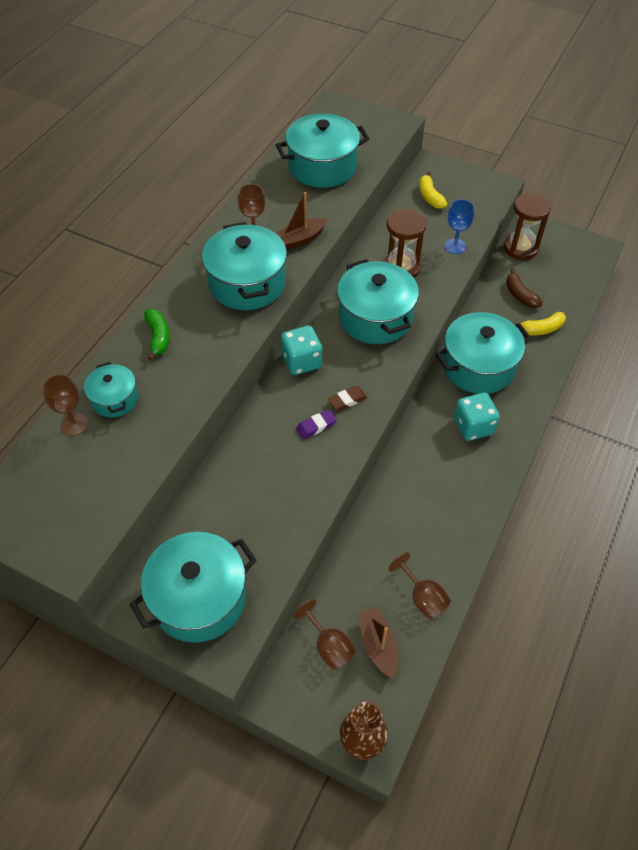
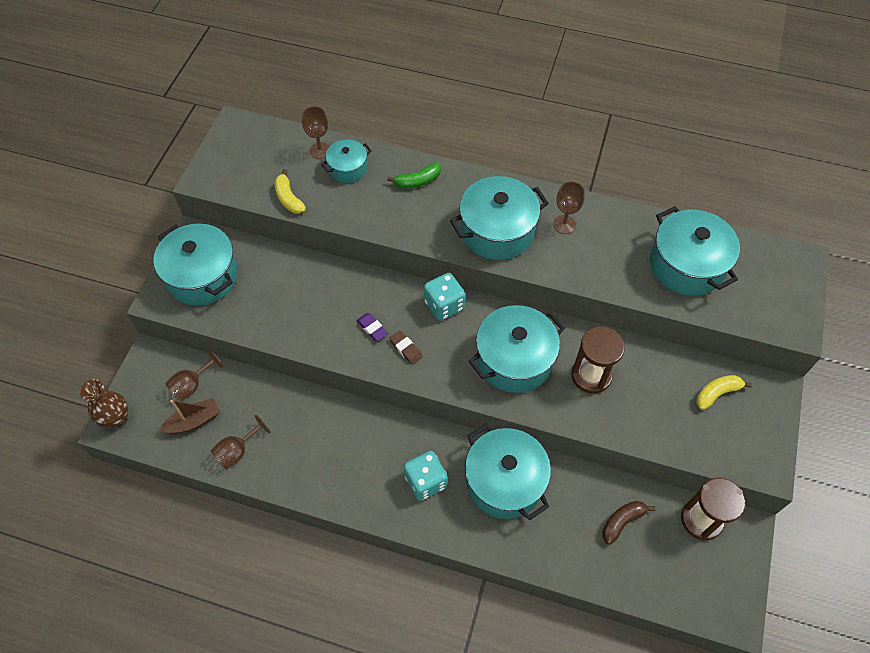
camera: 80 degrees right, 5 degrees up
(300, 239) = (568, 263): brown boat -> none
(455, 246) = (642, 426): blue goblet -> none
(541, 329) = (575, 547): yellow banana -> yellow banana (288, 198)

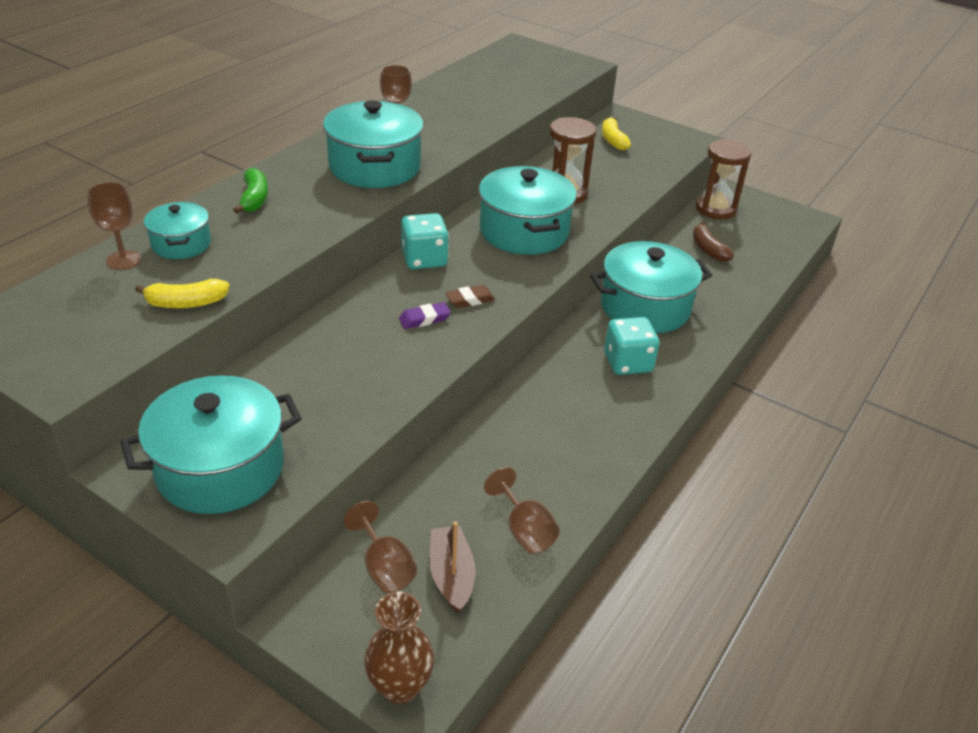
camera: 75 degrees left, 20 degrees down
(686, 265) = (491, 88): turquoise pot -> none

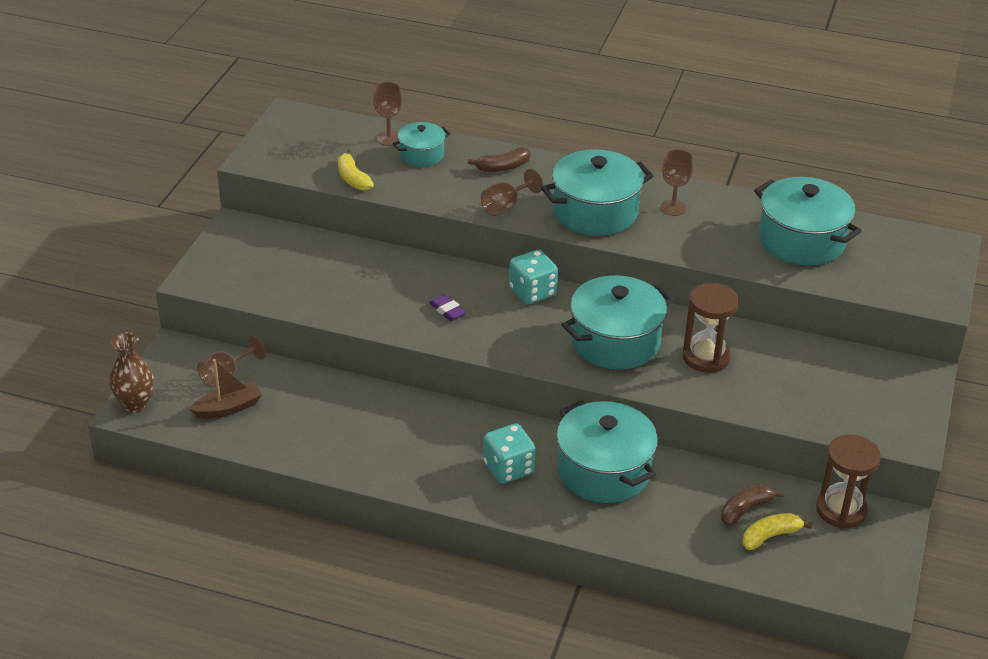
camera: 75 degrees right, 0 degrees up
(220, 468) = (246, 260): turquoise pot -> turquoise pot (801, 240)
(254, 199) = (503, 167): green banana -> brown banana
(470, 300) = (487, 329): brown eraser -> none
(524, 530) = (281, 436): brown goblet -> brown goblet (505, 206)
(613, 140) = (854, 376): yellow banana -> yellow banana (770, 536)

